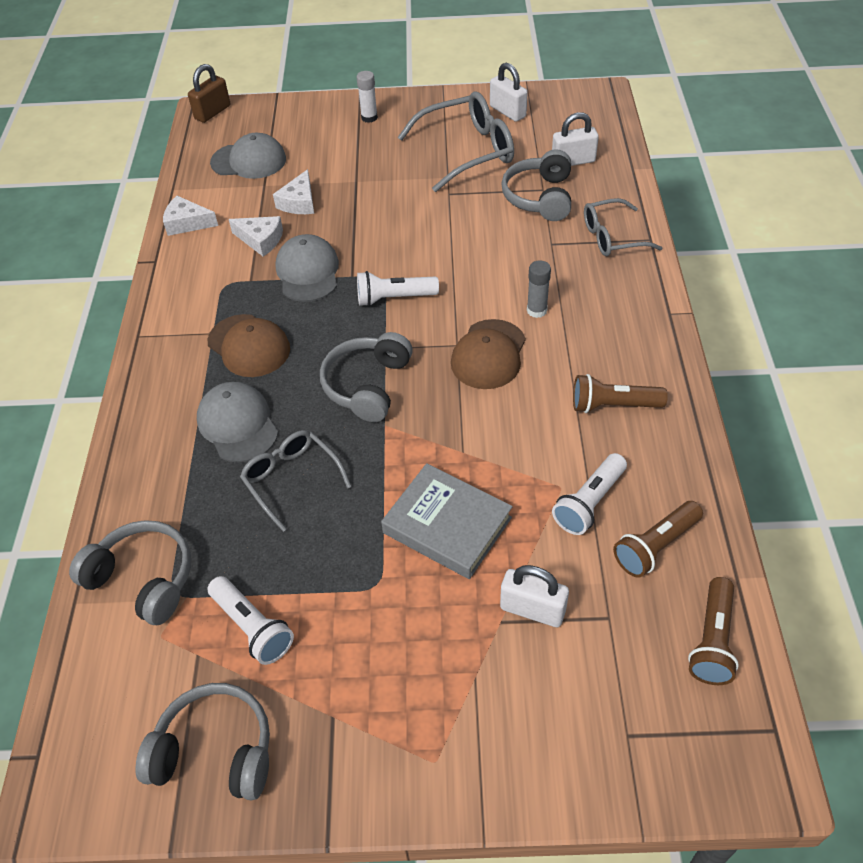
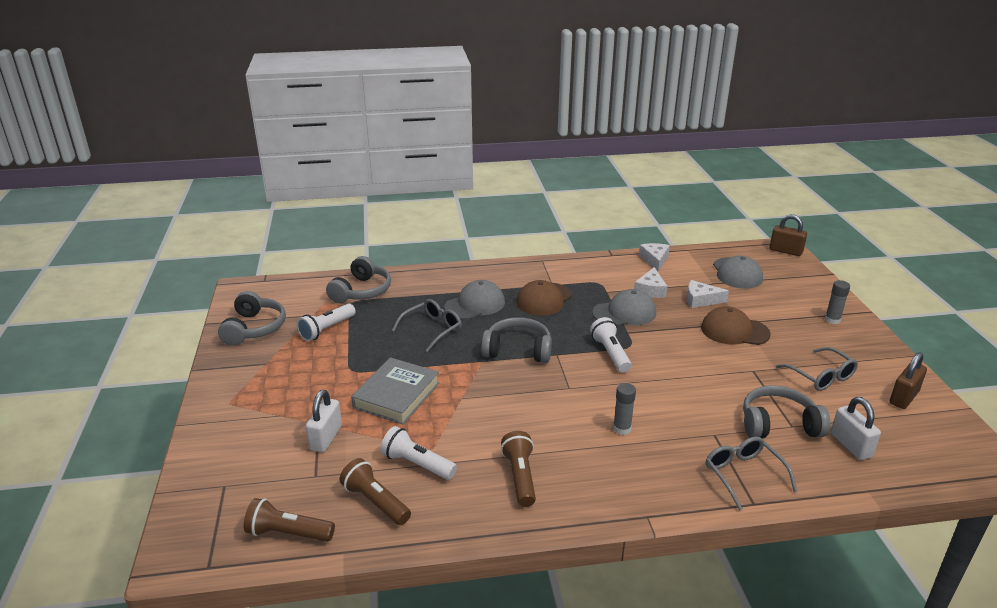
camera: 80 degrees right, 20 degrees down
(369, 117) = (832, 320): white glue stick -> grey glue stick
(466, 151) = (820, 376): grey glasses -> grey glasses, size x0.62
(488, 354) = (562, 404): brown cap -> brown cap (734, 331)
(507, 112) = (903, 397): white padlock -> brown padlock

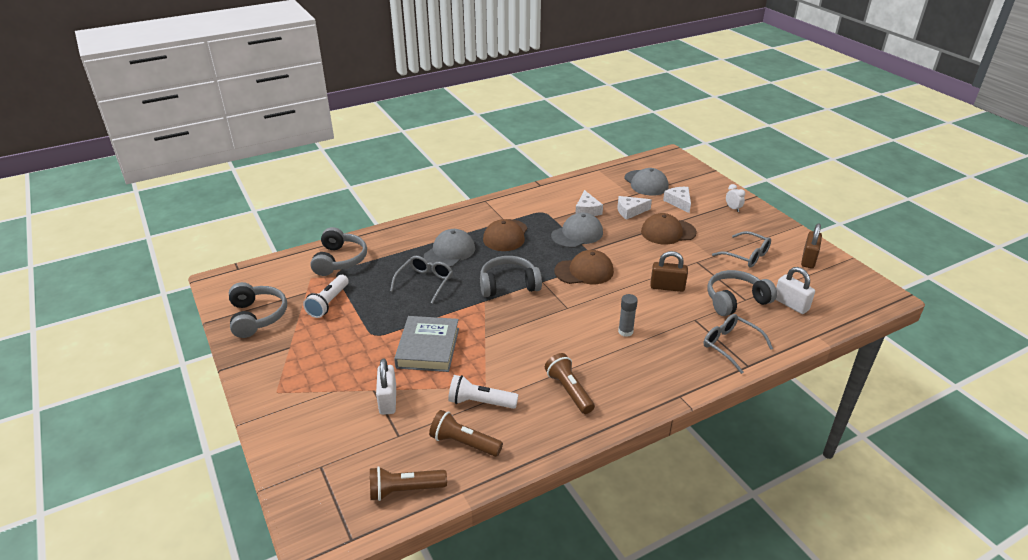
camera: 20 degrees left, 5 degrees up
(610, 353) = (584, 271): white flashlight -> brown cap
(654, 260) = (577, 183): white cheese -> white cheese (679, 202)
(785, 251) = (672, 157): brown padlock -> brown padlock (667, 287)
(832, 320) = (733, 208): grey glue stick -> white clock

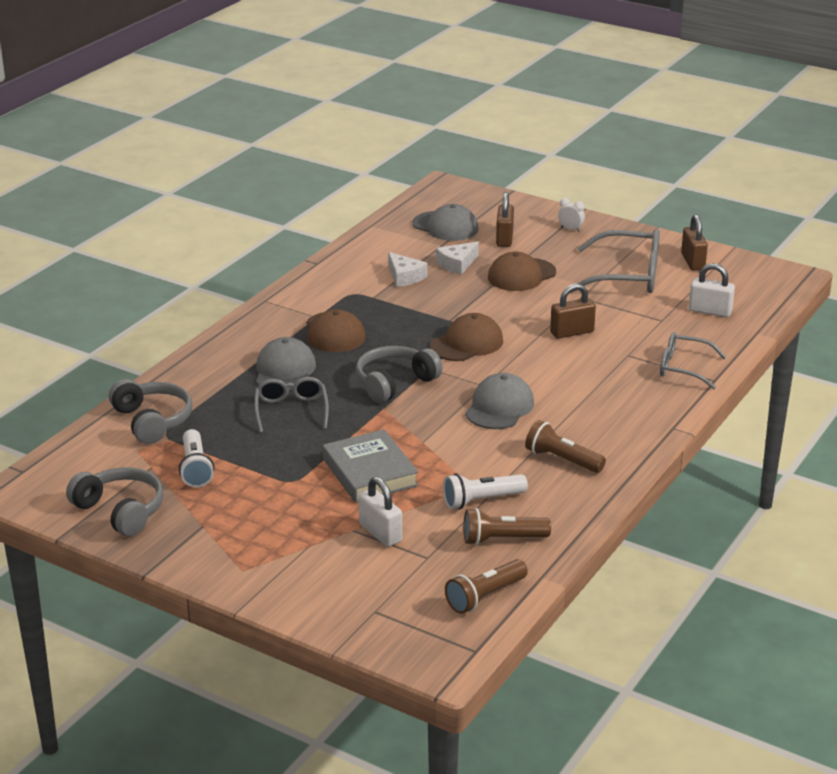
camera: 30 degrees left, 5 degrees down
(577, 234) = (419, 307): grey cap -> grey cap (499, 407)
(625, 331) = (568, 388): grey glue stick -> none
(679, 202) = (504, 238): white cheese -> brown padlock
(735, 300) = (653, 324): grey headphones -> none
(746, 255) = (626, 276): grey glasses -> grey glasses, size x1.60

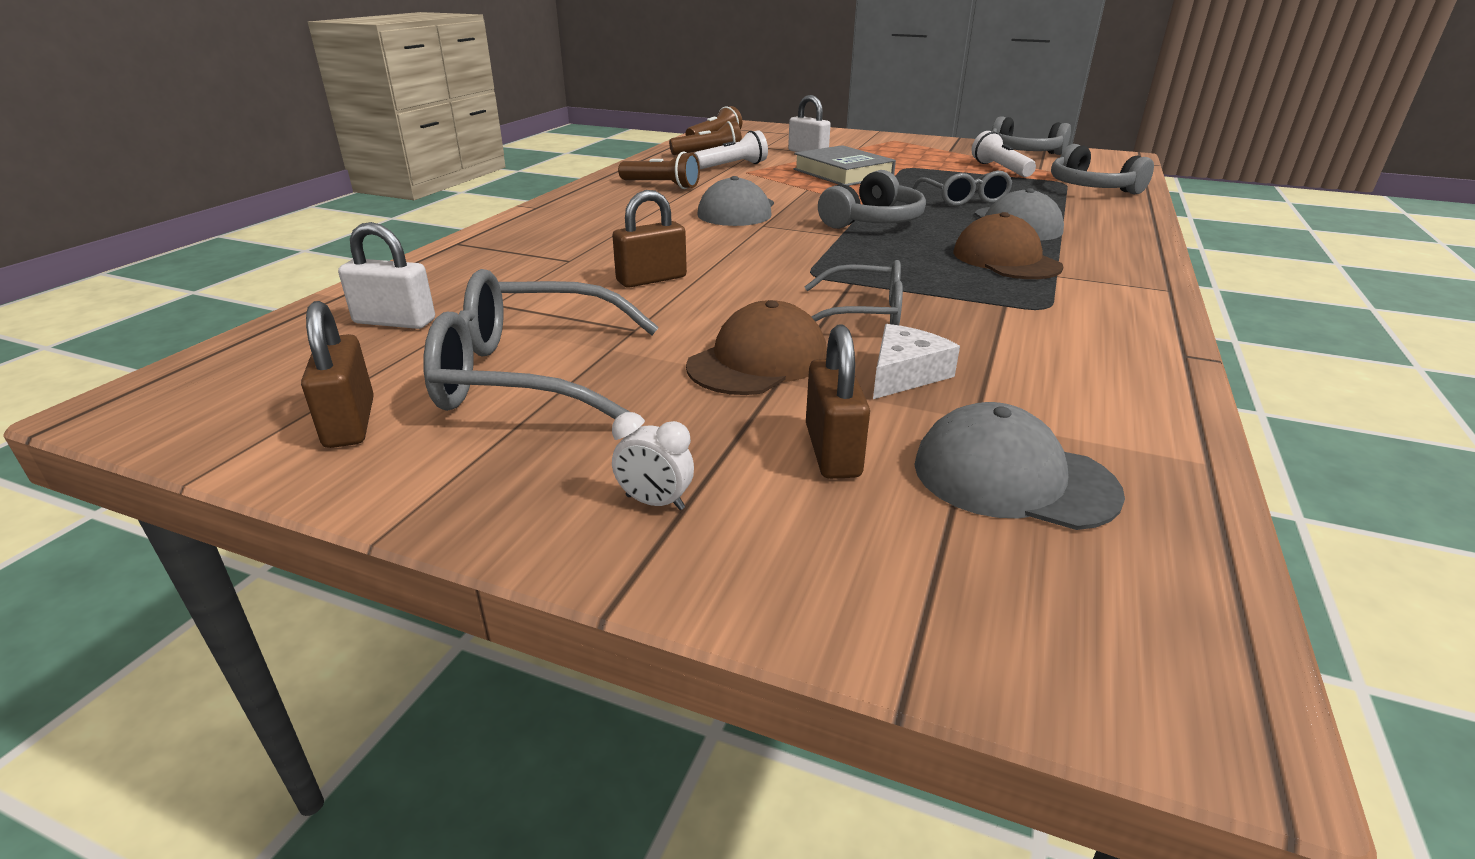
camera: 170 degrees right, 0 degrees up
(404, 277) = (986, 341): white cheese -> none
(467, 343) = (807, 259): brown cap -> none
(684, 368) = (492, 251): grey glasses -> grey glasses (863, 314)

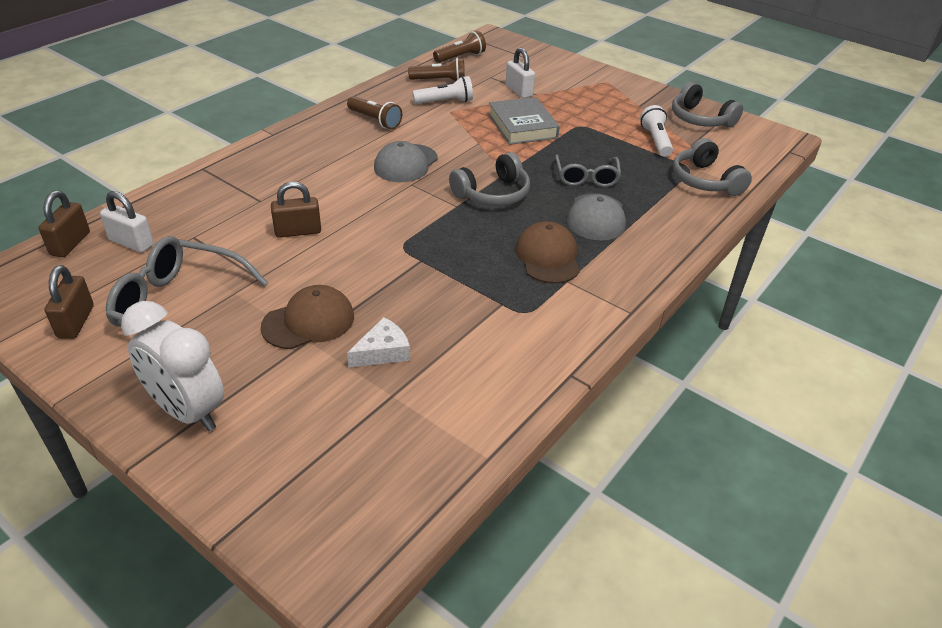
camera: 15 degrees right, 10 degrees up
(655, 502) = (187, 411): white clock -> white clock, size x2.49
(832, 451) = (296, 399): brown padlock -> brown padlock (70, 244)
(863, 314) = (402, 293): grey glasses -> none
(1013, 478) = (373, 441): grey cap -> none

